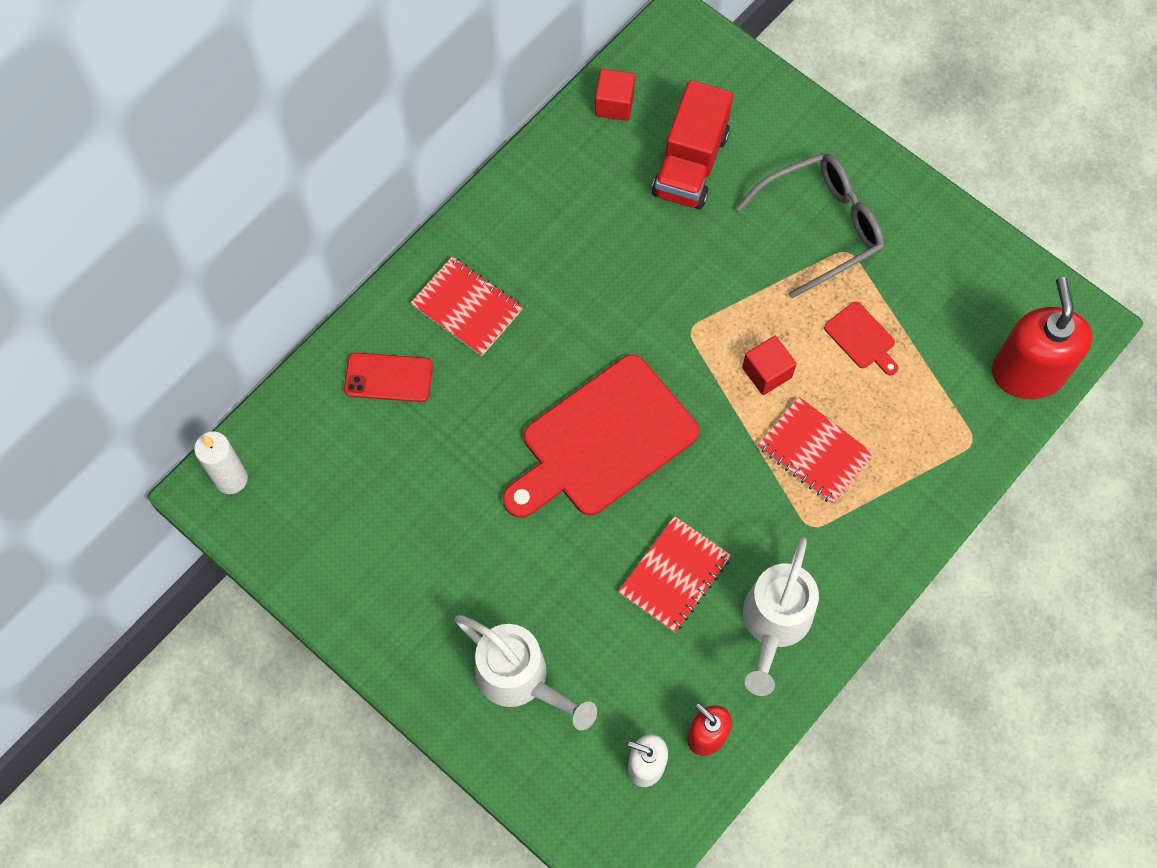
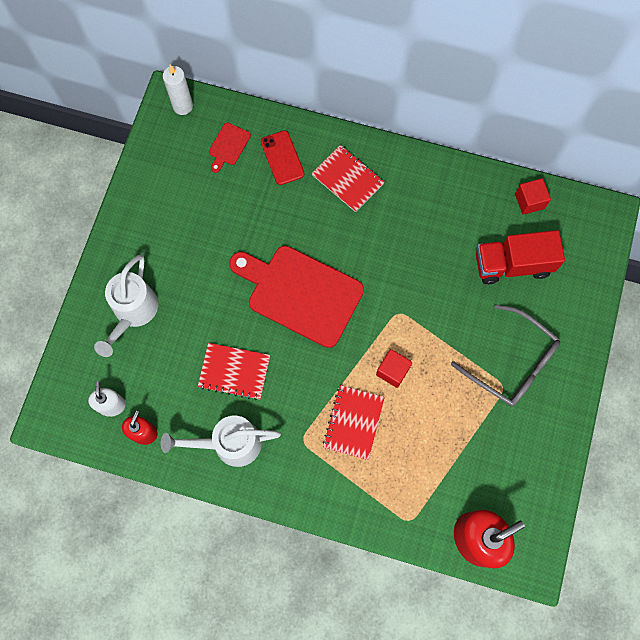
camera: 65 degrees right, 5 degrees up
(467, 307) = (347, 179): red notebook -> red notebook turned 60 degrees counterclockwise
(862, 338) = (446, 420): red cutting board -> red cutting board (228, 146)

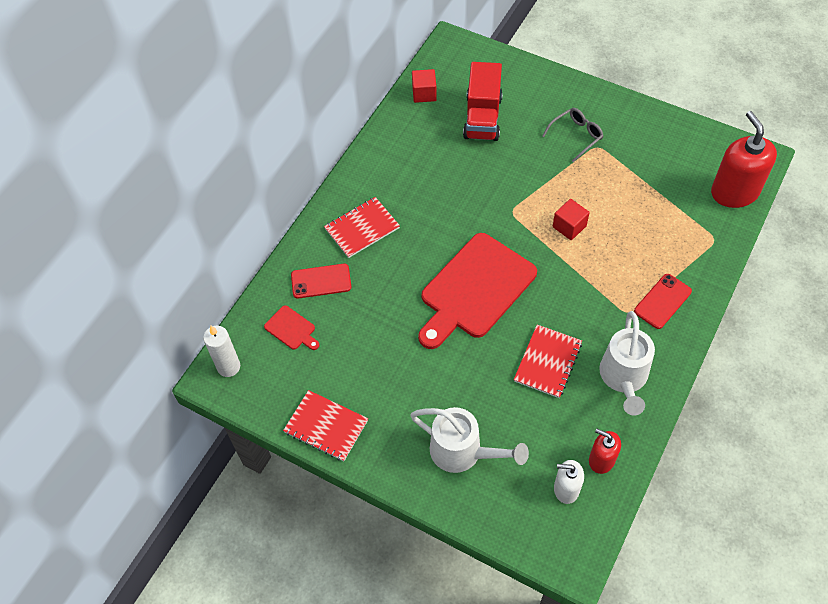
camera: 75 degrees left, 15 degrees down
(322, 473) = (662, 301): none -> red phone
(353, 422) = (615, 267): red notebook -> red notebook (326, 426)
(512, 363) = (576, 136): grey glasses -> grey glasses, size x0.60

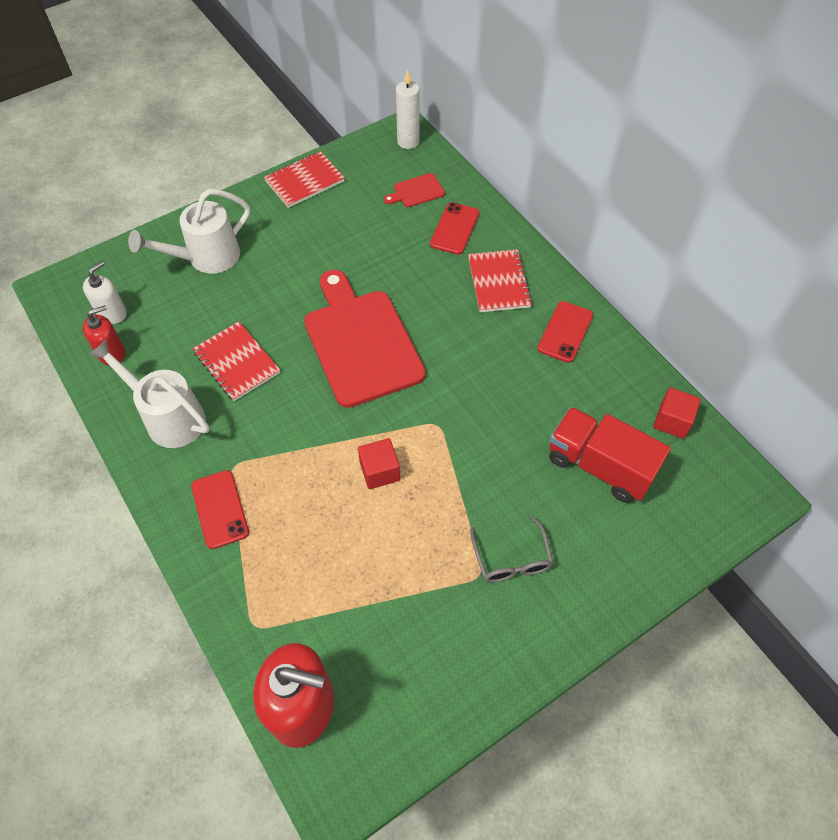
camera: 115 degrees right, 0 degrees up
(385, 171) = (565, 332): none -> red phone

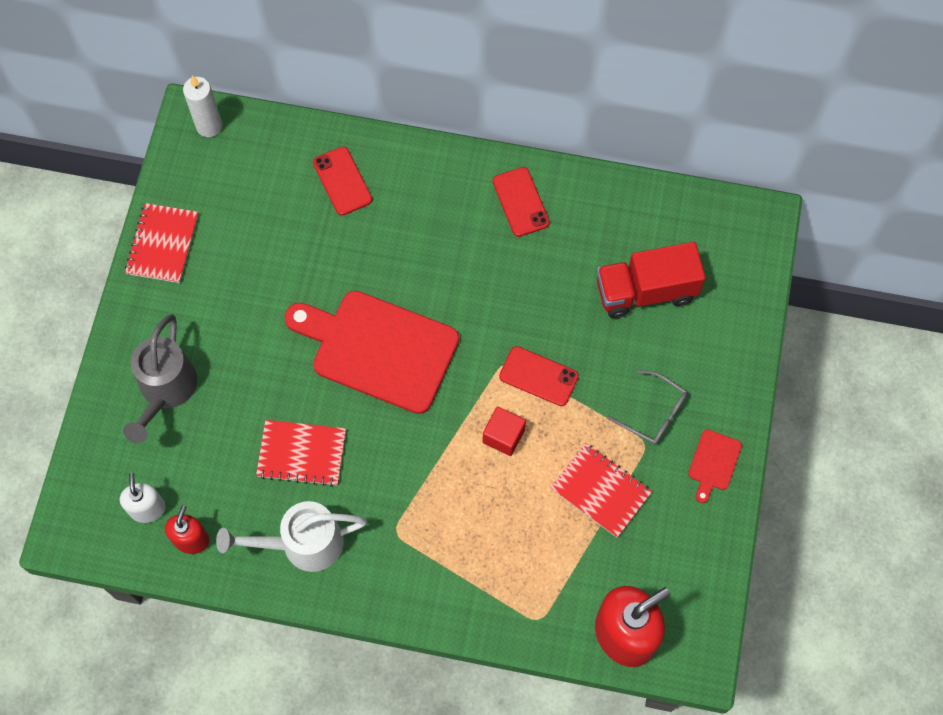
camera: 45 degrees left, 10 degrees up
(206, 258) = (165, 391): white watering can -> grey watering can
(220, 509) = (423, 570): red phone -> red phone (538, 376)
(416, 191) = (272, 172): red cutting board -> red cutting board (713, 463)
(498, 282) = (428, 202): red notebook -> red notebook (600, 491)
(672, 421) = (661, 211): red cube -> none

